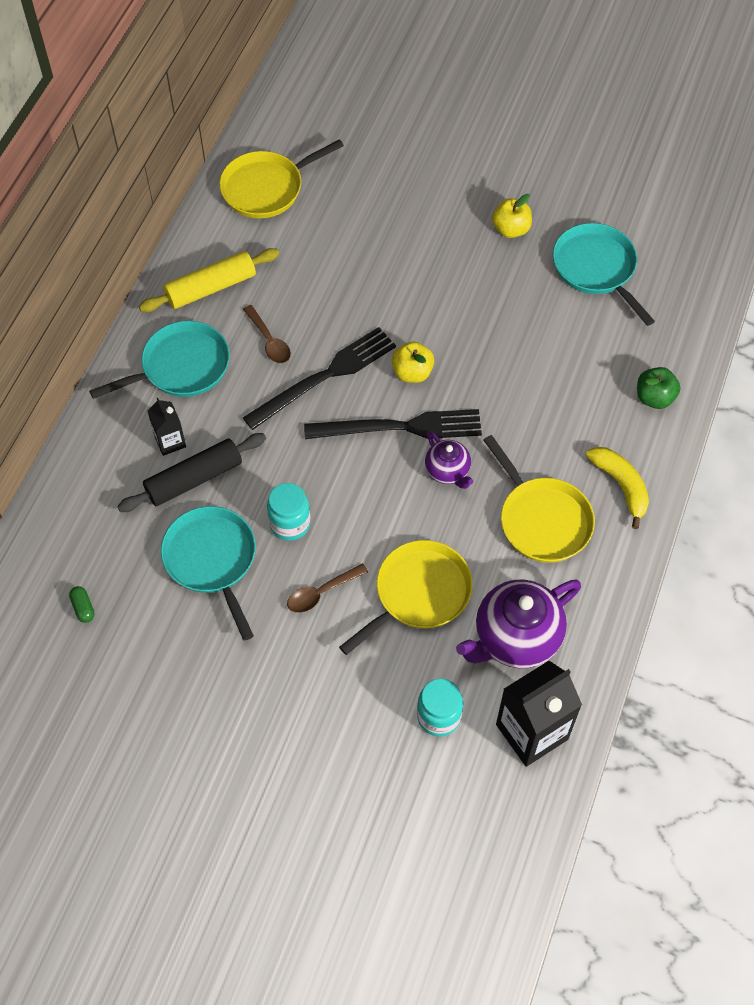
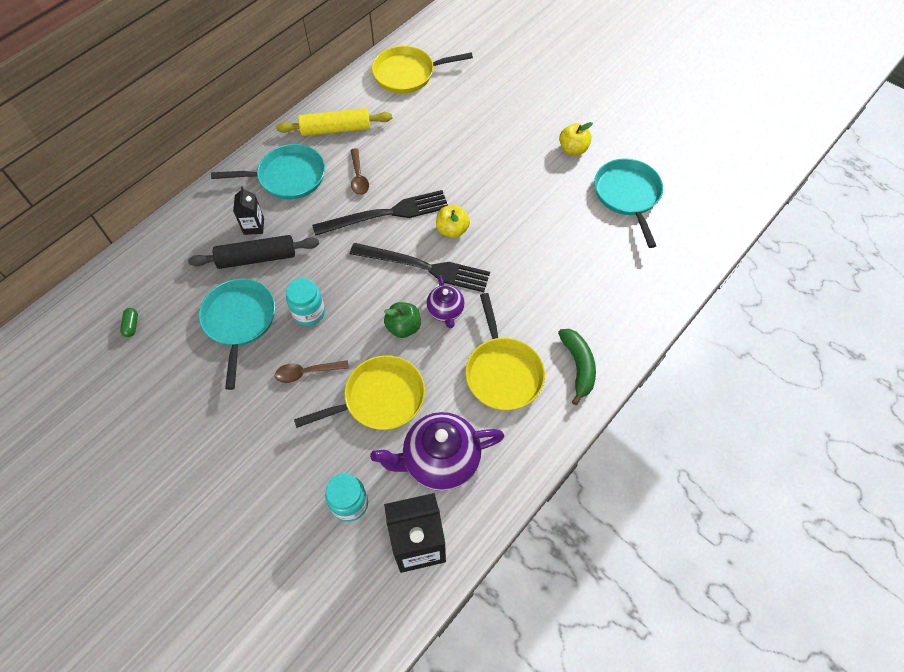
camera: 20 degrees right, 0 degrees up
(621, 486) = (578, 366): yellow banana -> green banana
(654, 398) = (634, 305): green apple -> green apple (403, 327)

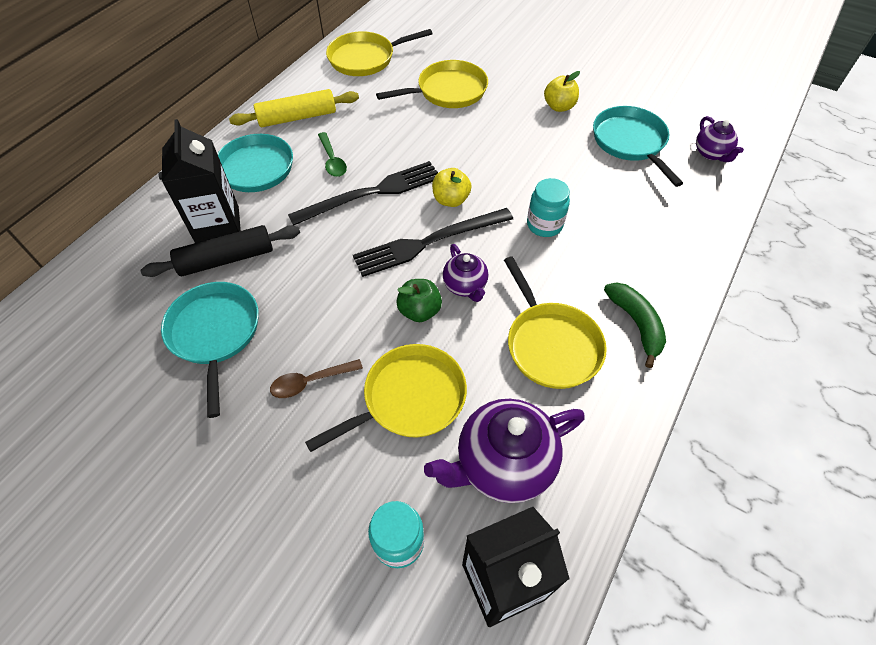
camera: 10 degrees left, 5 degrees down
(132, 325) = (74, 359): green capsule -> none
(254, 226) = (218, 225): black carton -> black carton, size x1.89
(309, 313) = (301, 311): turquoise jar -> turquoise jar (544, 225)
(358, 177) = (332, 160): brown spoon -> green spoon
(424, 267) = (429, 242): black fork -> black fork turned 150 degrees clockwise
(475, 119) = (448, 91): none -> yellow pan
(698, 217) = (711, 154): none -> purple teapot

